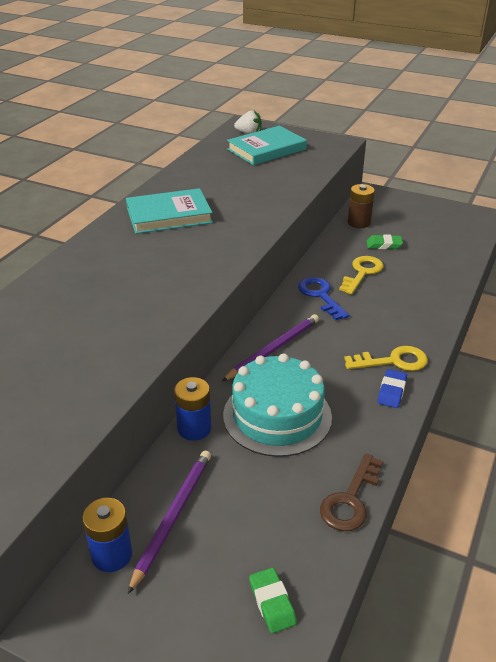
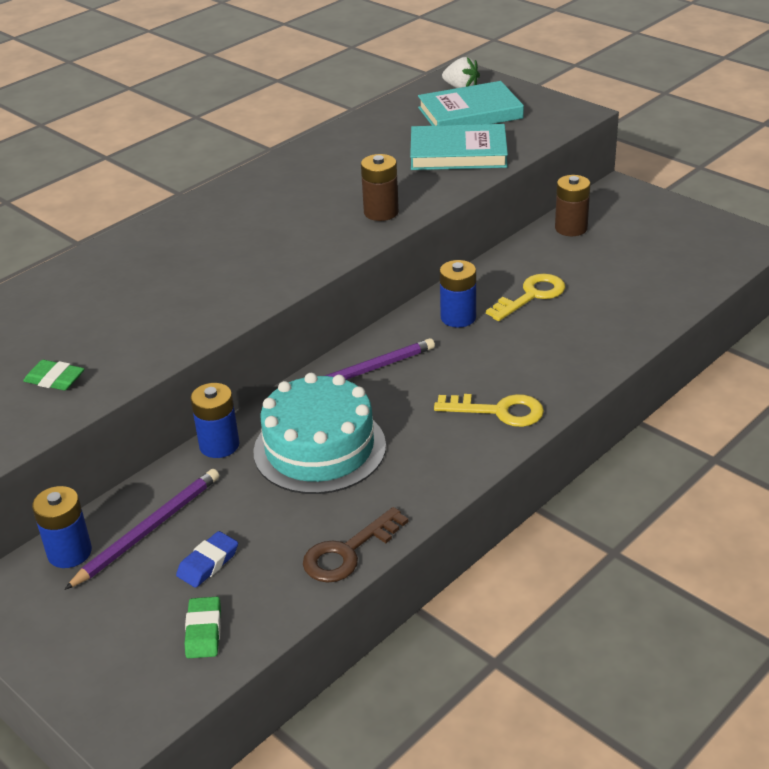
camera: 20 degrees right, 0 degrees up
(169, 215) = (292, 189): turquoise book -> turquoise book (458, 153)
(248, 224) = (381, 212): none -> brown battery
(320, 296) = (458, 317): blue key -> blue battery
(384, 245) = (585, 263): green eraser -> green eraser (55, 379)
(391, 391) = (473, 446): blue eraser -> blue eraser (208, 563)

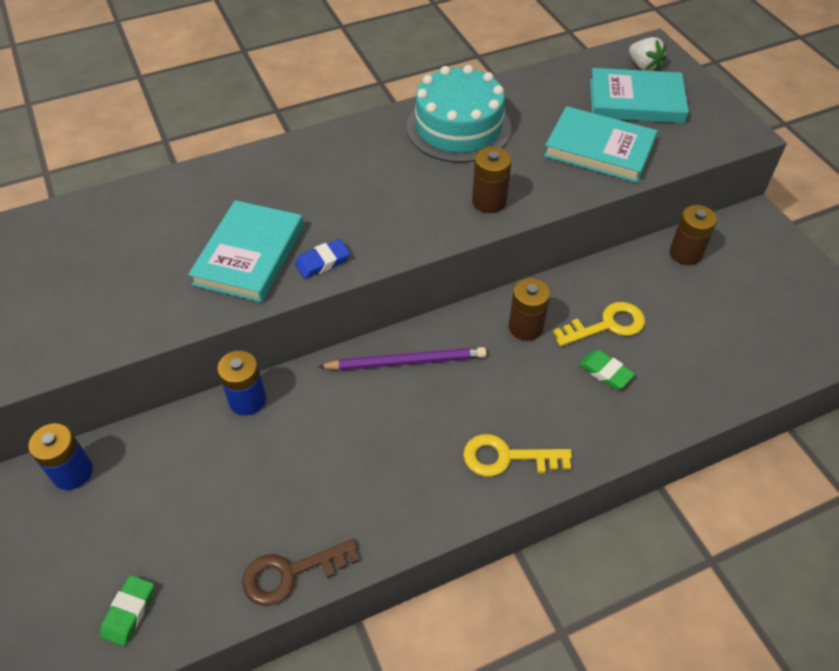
camera: 20 degrees right, 15 degrees up
(55, 379) = (111, 306): green eraser -> green eraser (605, 372)
(148, 530) = (144, 474): purple pencil -> none
(173, 307) = (249, 255): none -> turquoise book
(208, 563) = (171, 533): blue eraser -> blue eraser (322, 262)
(319, 448) = (328, 438): turquoise cake -> turquoise cake (458, 127)
(458, 317) = (525, 327): blue battery -> brown battery
(498, 411) = (507, 457): yellow key -> yellow key turned 150 degrees clockwise

